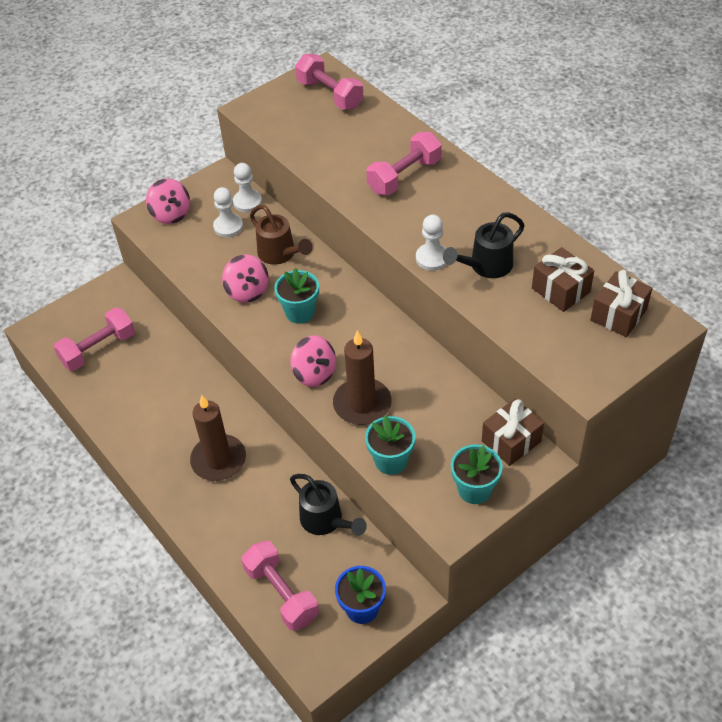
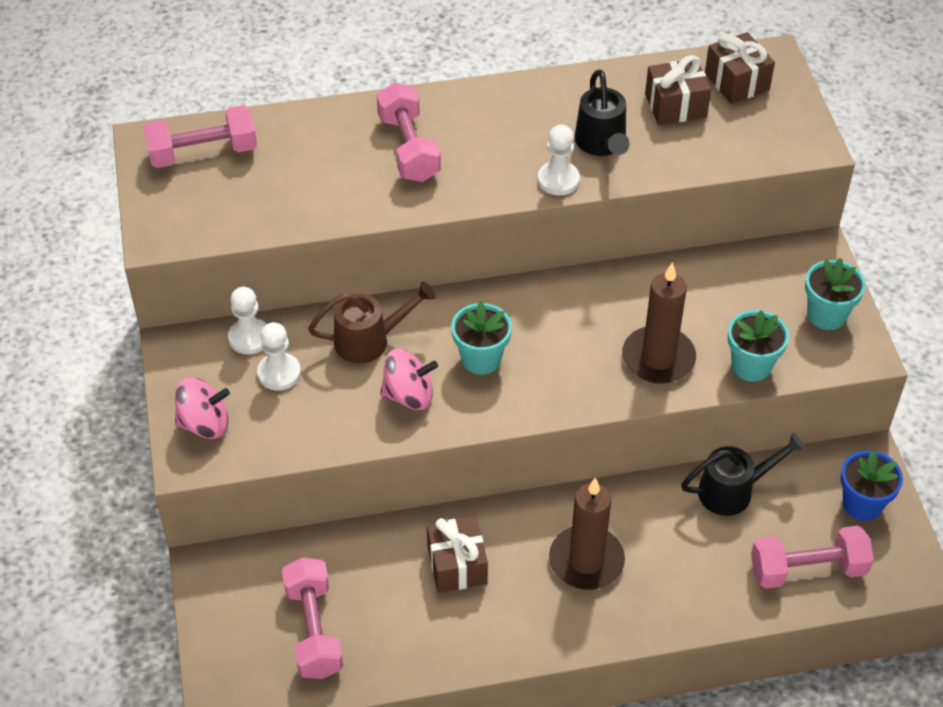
camera: 65 degrees left, 0 degrees up
(315, 373) = (586, 382): pink spinning top -> none
(511, 441) = (782, 260): brown gift -> brown gift (457, 565)

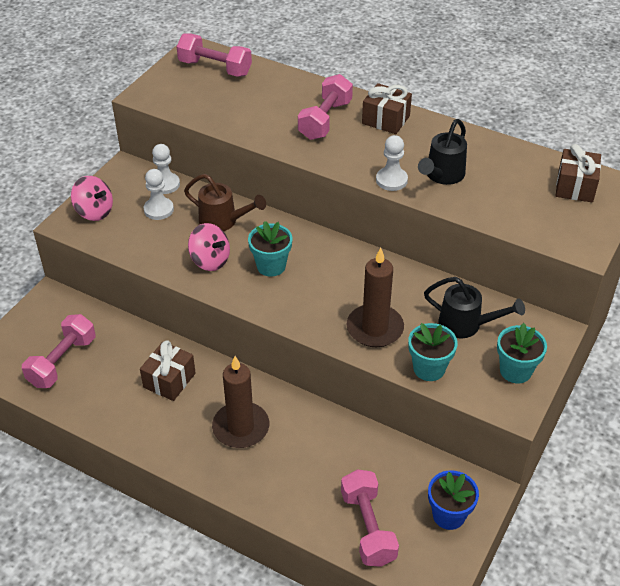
camera: 40 degrees right, 5 degrees down
(675, 106) = (516, 179): brown gift -> brown gift (386, 120)
(733, 491) = (373, 450): black watering can -> black watering can (466, 325)
(807, 569) = (368, 527): pink dumbbell -> pink dumbbell turned 45 degrees clockwise

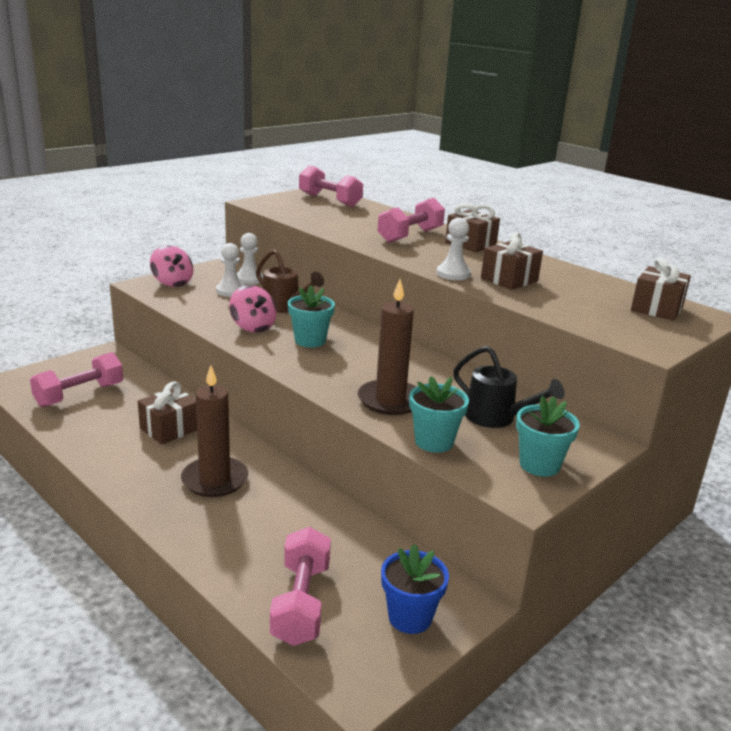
camera: 15 degrees right, 20 degrees down
(442, 175) = (509, 280): black watering can -> brown gift

